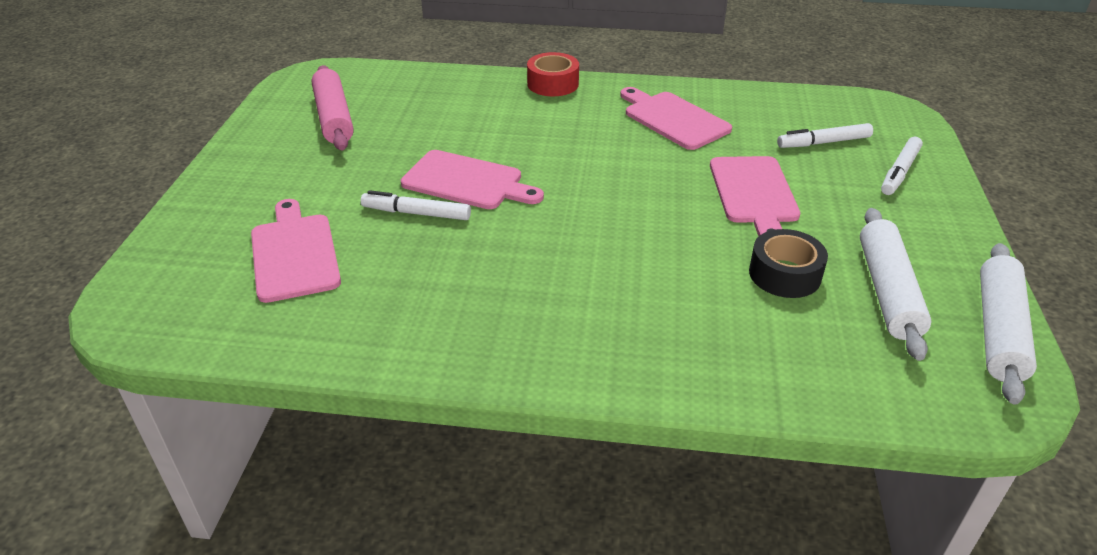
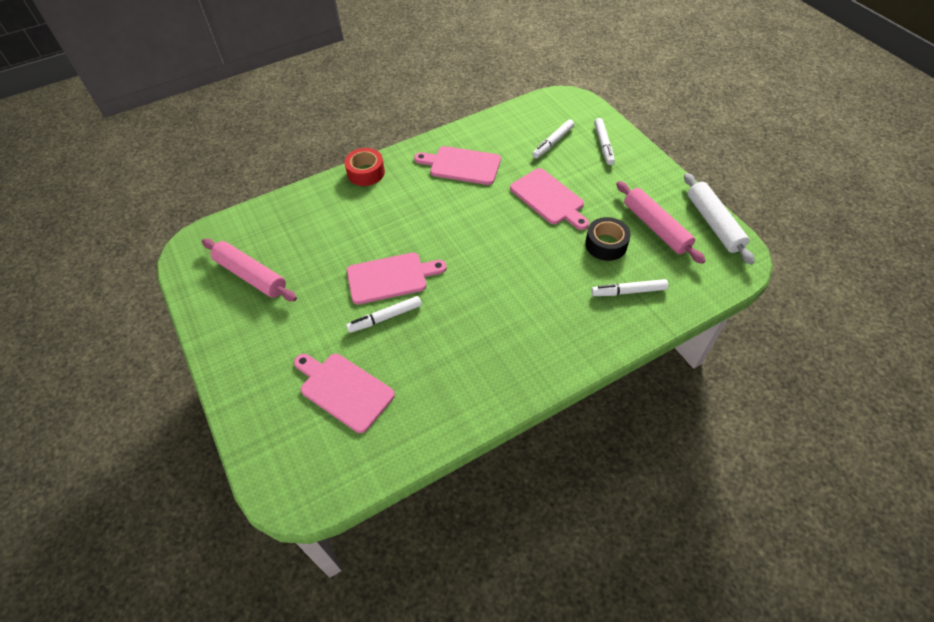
camera: 35 degrees left, 15 degrees up
(761, 341) = (628, 291): none -> white marker
(888, 291) = (656, 227): white rolling pin -> pink rolling pin

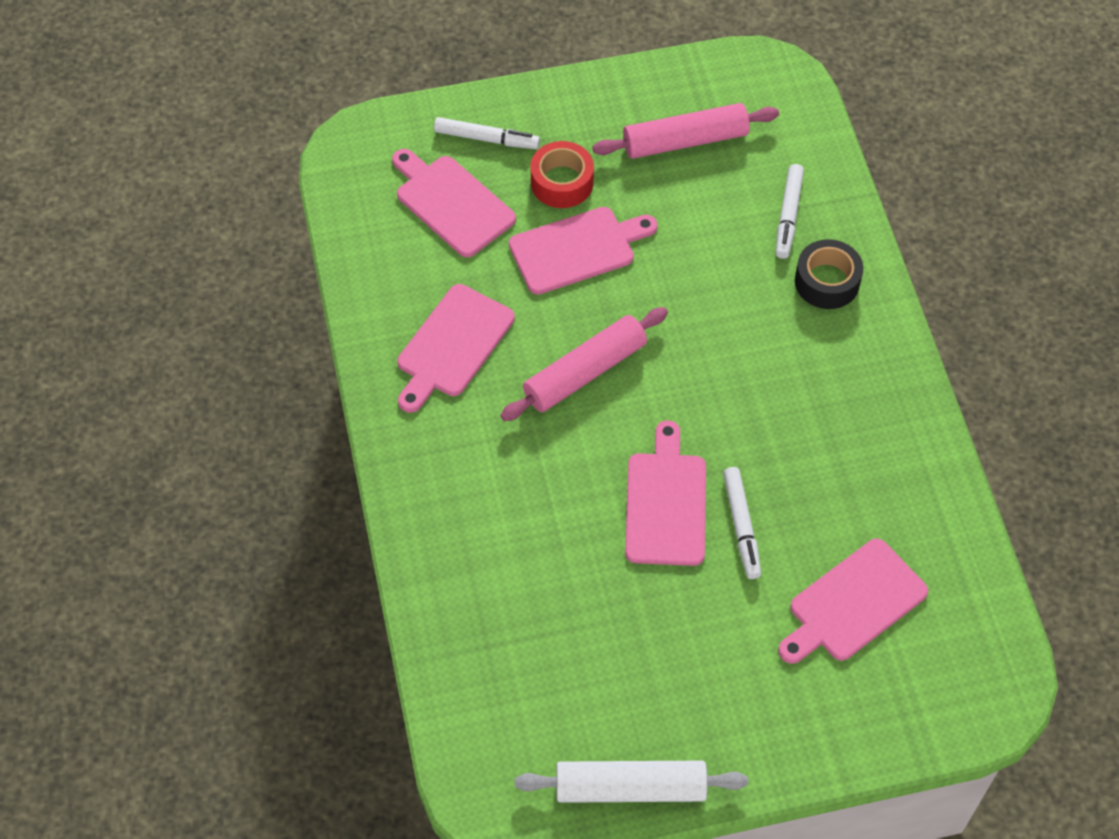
camera: 75 degrees left, 5 degrees up
(251, 276) = (593, 709): pink rolling pin -> pink rolling pin (585, 372)
(366, 172) = (410, 493): red tape -> red tape (562, 182)
(553, 142) = (452, 203): white marker -> pink cutting board
(606, 244) = (695, 210): black tape -> black tape (827, 282)
(714, 223) = (701, 73): white rolling pin -> white rolling pin (630, 787)

